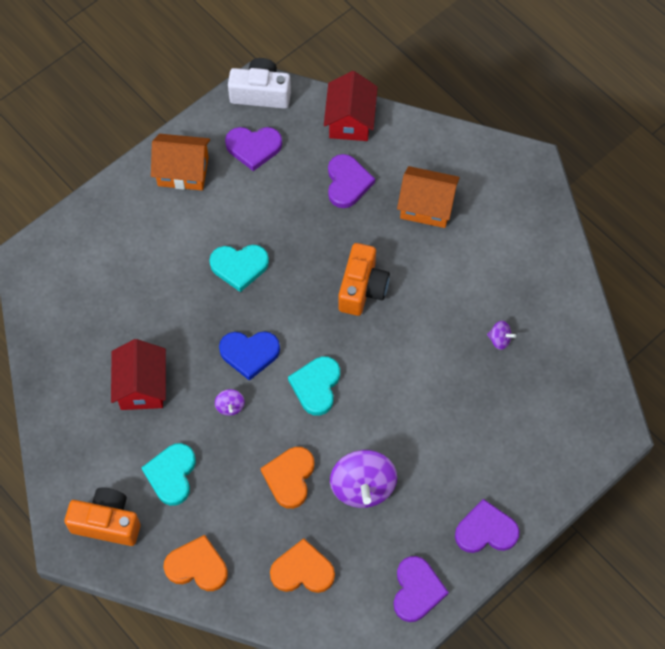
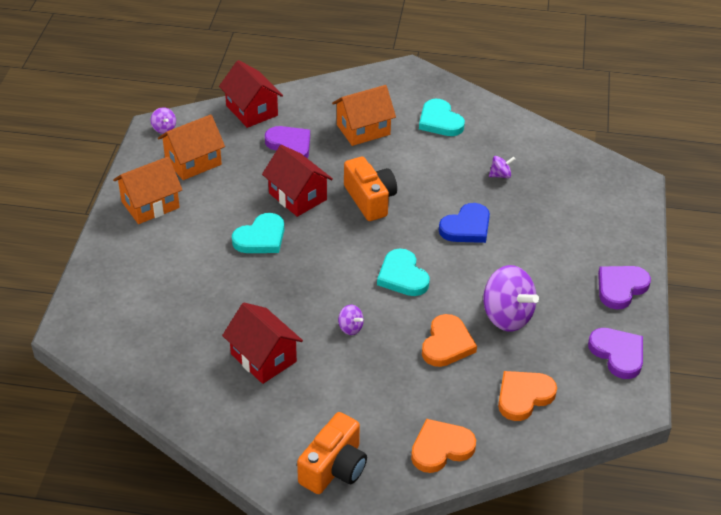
camera: 40 degrees left, 20 degrees down
(107, 523) = (334, 468): orange camera -> orange camera turned 150 degrees clockwise
(171, 475) = (352, 400): turquoise heart -> turquoise heart (440, 121)
(249, 353) = (328, 286): blue heart -> blue heart (466, 227)
(253, 147) = (193, 162): purple heart -> orange house
(261, 93) = (164, 128): white camera -> purple spinning top
(290, 477) = (447, 344): orange heart -> orange heart turned 135 degrees counterclockwise
(306, 243) = (297, 196): none -> red house

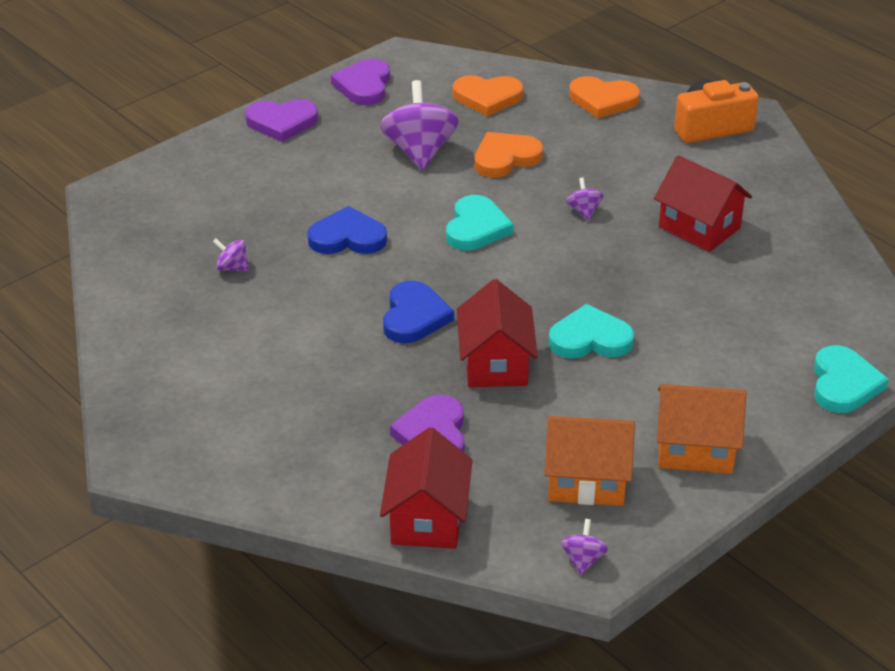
camera: 140 degrees left, 5 degrees down
(263, 358) = (699, 227): red house -> red house turned 45 degrees counterclockwise
(363, 130) = (312, 406): orange house -> none
(370, 200) = (414, 316): orange camera -> blue heart
(440, 121) = (203, 365): turquoise heart -> turquoise heart (843, 384)

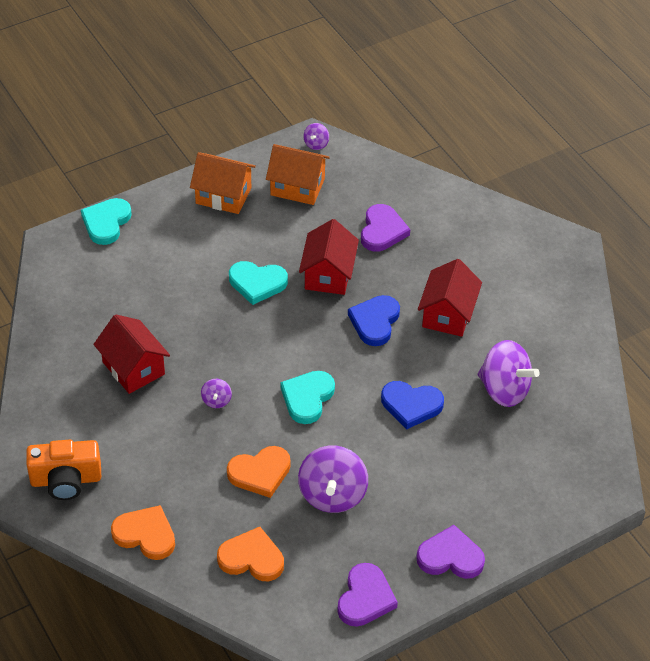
camera: 170 degrees left, 10 degrees up
(232, 268) = (504, 390): purple spinning top -> purple spinning top, size x2.18
(427, 519) = (398, 180): red house -> red house (447, 314)

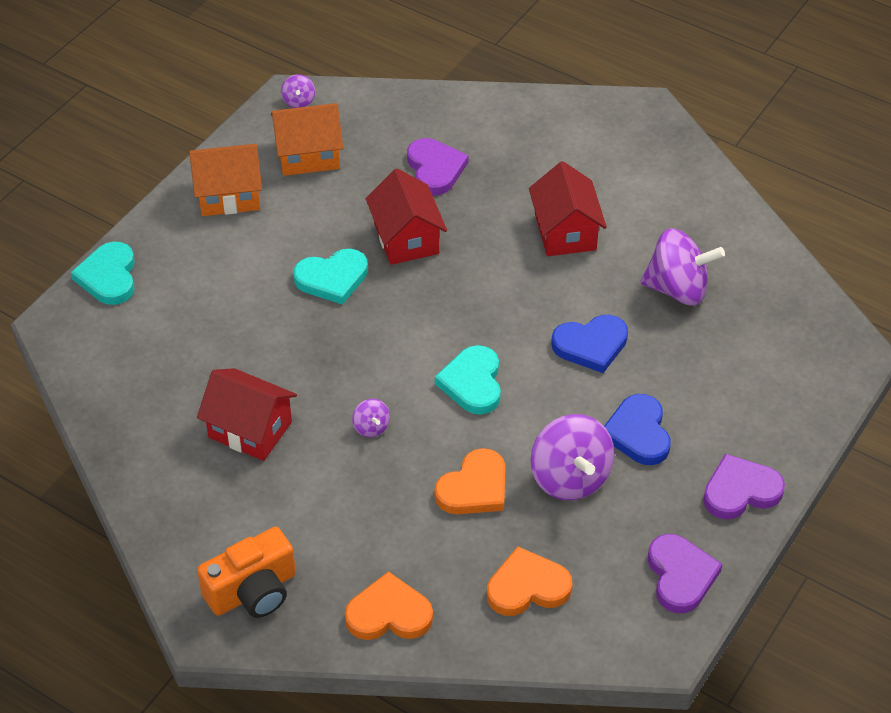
camera: 25 degrees left, 0 degrees up
(375, 322) = (492, 270): blue heart -> blue heart (638, 433)

